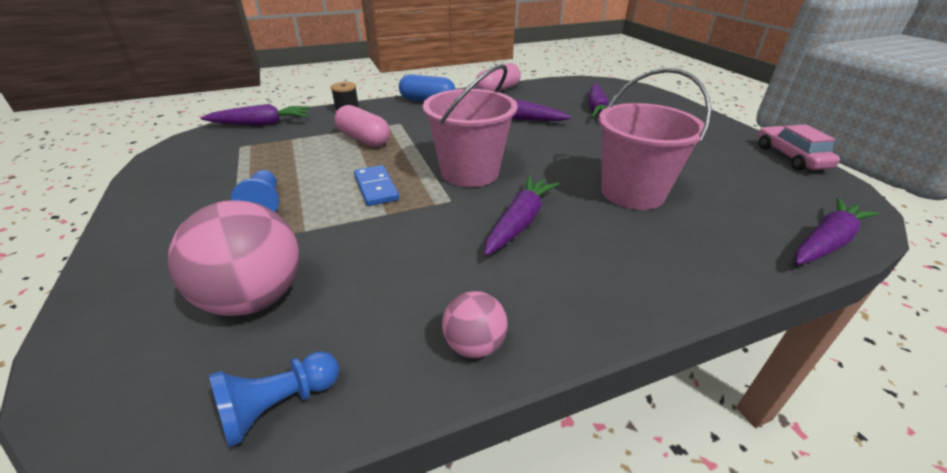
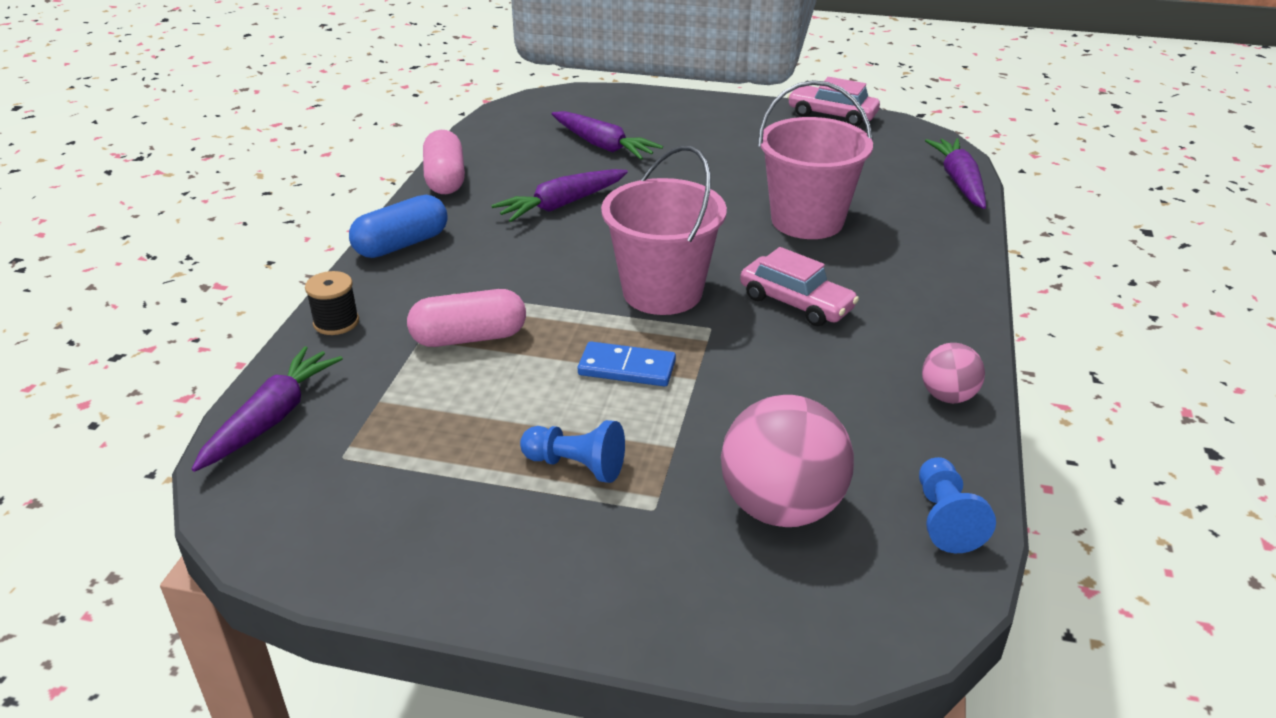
camera: 55 degrees left, 0 degrees up
(520, 222) = (796, 303): purple carrot -> pink car

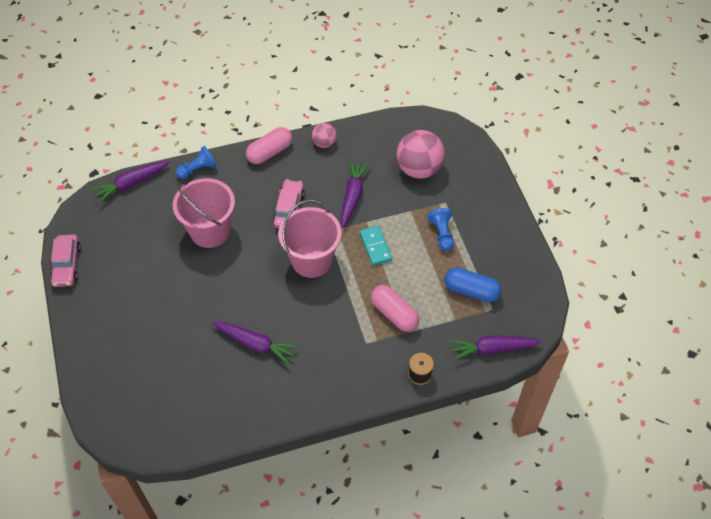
camera: 120 degrees left, 20 degrees up
(402, 244) = (340, 394): blue capsule -> blue capsule (471, 291)
(445, 179) = (260, 421): pink capsule -> pink capsule (270, 152)
(603, 146) = (171, 362): purple carrot -> purple carrot (353, 196)
(626, 368) = (375, 246): blue domino -> turquoise domino
(945, 519) = (393, 127): blue pawn -> blue pawn (198, 169)

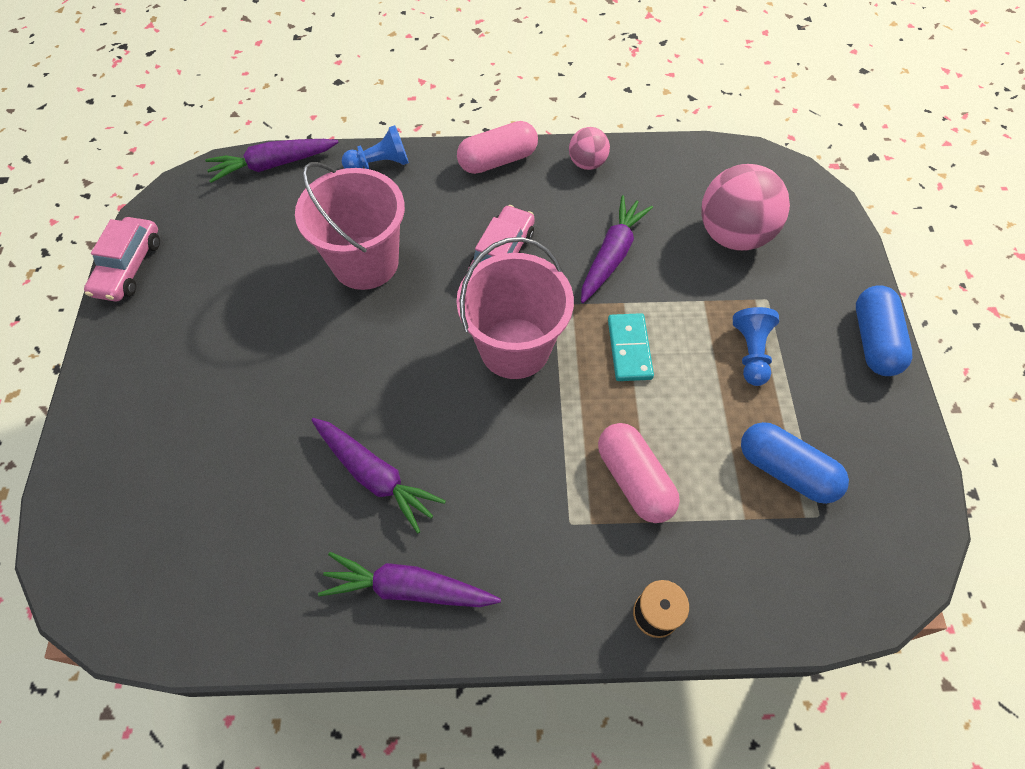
camera: 15 degrees right, 5 degrees up
(492, 349) = (806, 598): purple carrot -> purple carrot (408, 588)
(506, 213) = (874, 341): none -> blue capsule

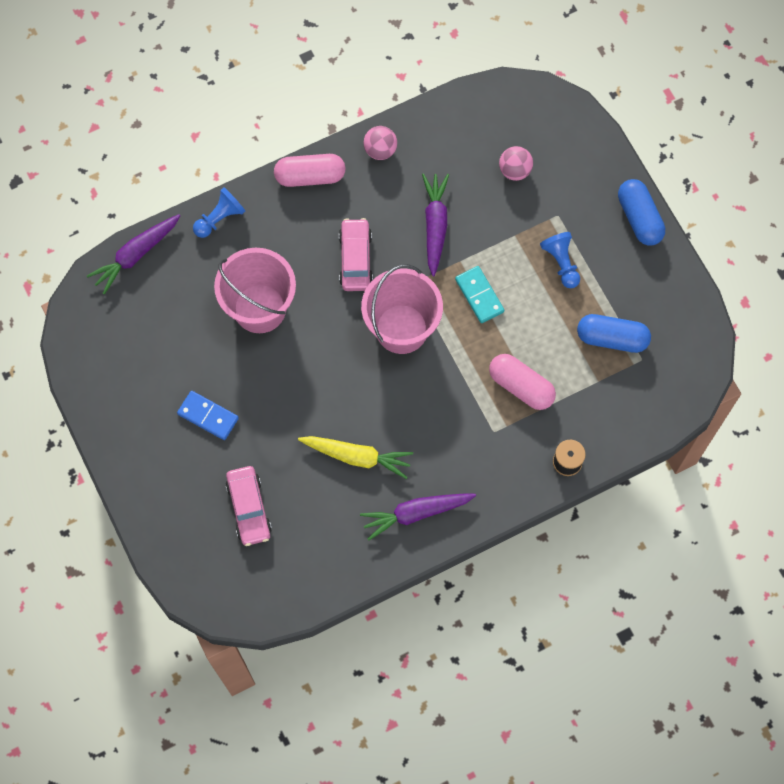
camera: 25 degrees left, 10 degrees up
(129, 267) = (86, 388): pink car -> pink car (249, 508)
(233, 351) = (208, 416): none -> blue domino
(375, 476) = (357, 457): purple carrot -> yellow carrot
(497, 160) = (310, 176): pink capsule -> pink capsule turned 45 degrees clockwise
(733, 235) = (514, 170): pink ball -> pink ball, size x0.53

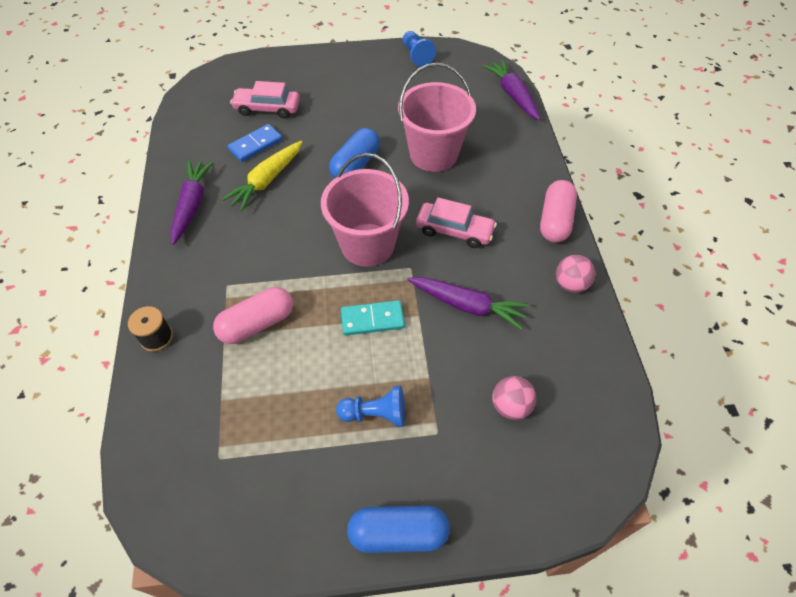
camera: 110 degrees right, 15 degrees down
(208, 416) = (355, 104): blue domino -> blue domino (255, 145)
(220, 218) = (530, 150): blue pawn -> blue pawn (416, 55)
(612, 338) = (260, 434): blue capsule -> blue capsule (355, 165)

